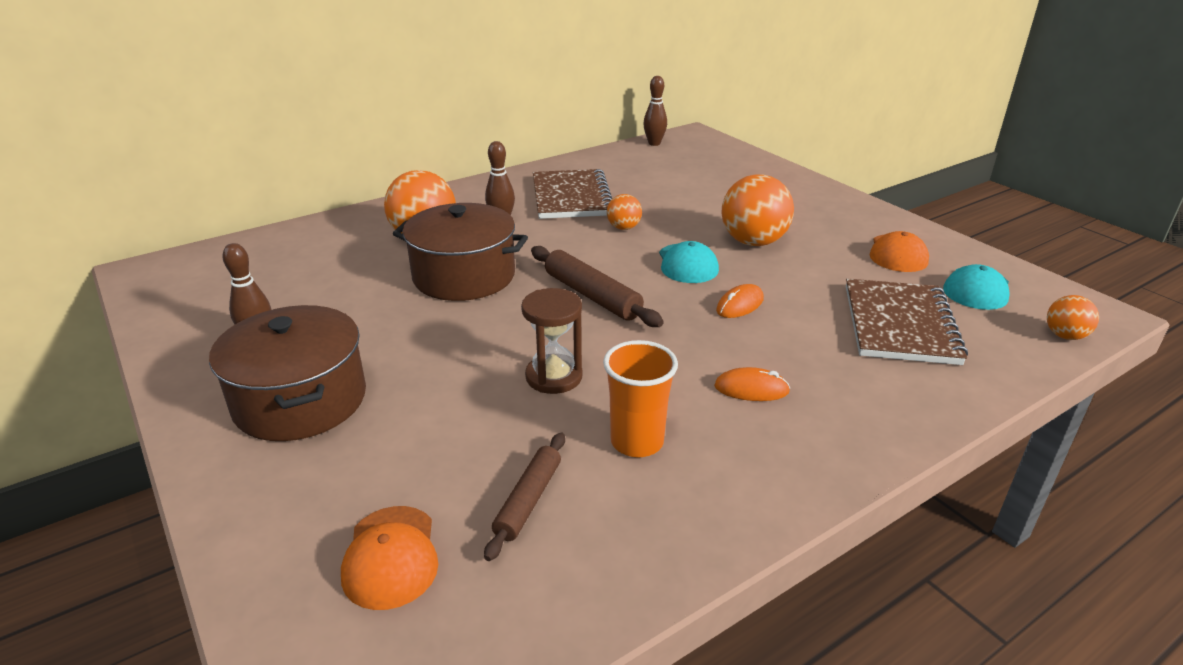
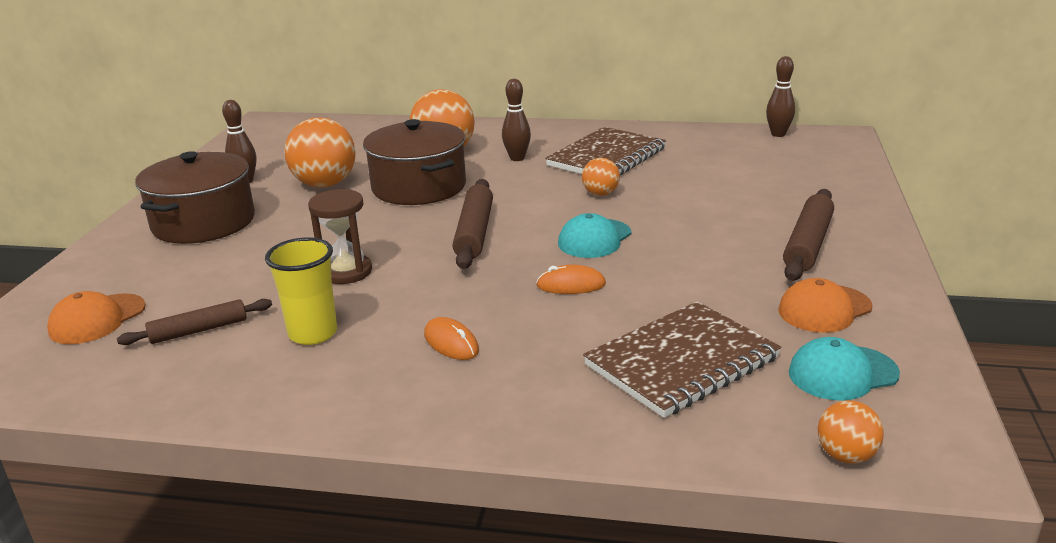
camera: 45 degrees right, 5 degrees down
(637, 442) = (313, 333): orange cup -> yellow cup
(753, 242) = (691, 244): orange ball -> orange ball (325, 184)
(813, 215) = (808, 244): none -> brown rolling pin

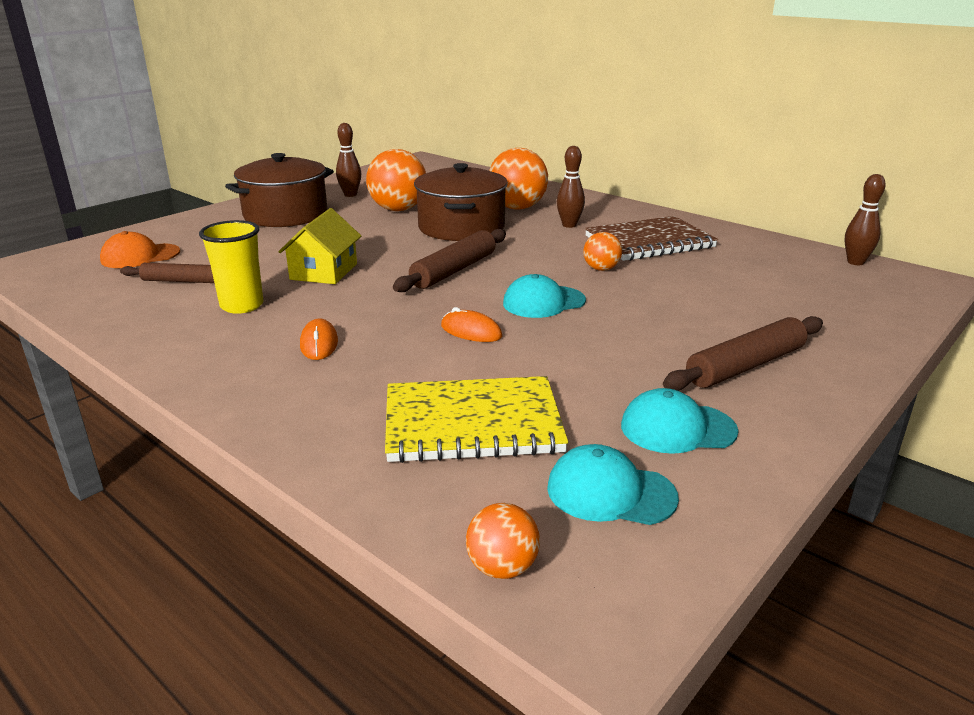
camera: 30 degrees right, 0 degrees up
(346, 272) = (324, 271): brown hourglass -> yellow house
(682, 362) = (472, 424): brown notebook -> yellow notebook
(824, 309) = (677, 428): orange cap -> turquoise cap

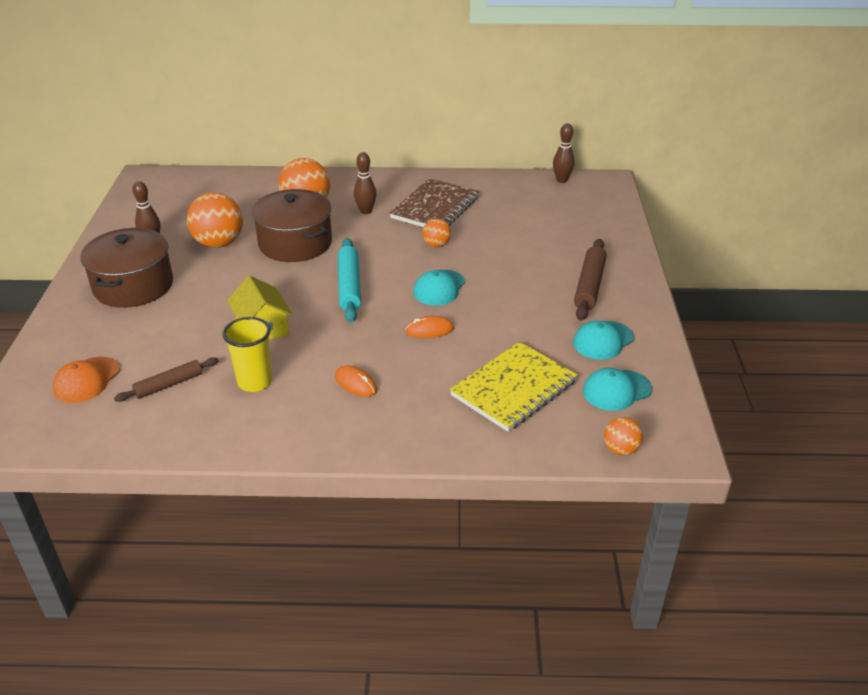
camera: 40 degrees left, 10 degrees up
(454, 270) = (349, 286): brown rolling pin -> turquoise rolling pin

